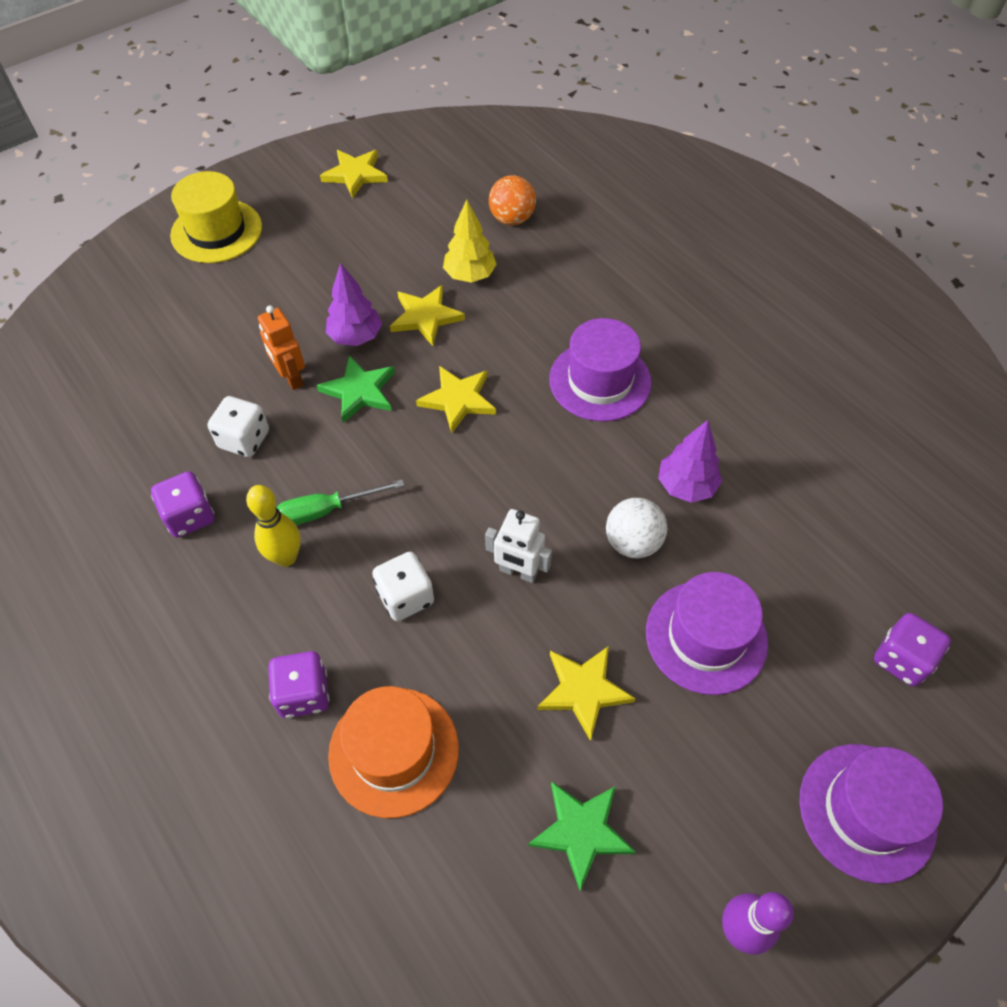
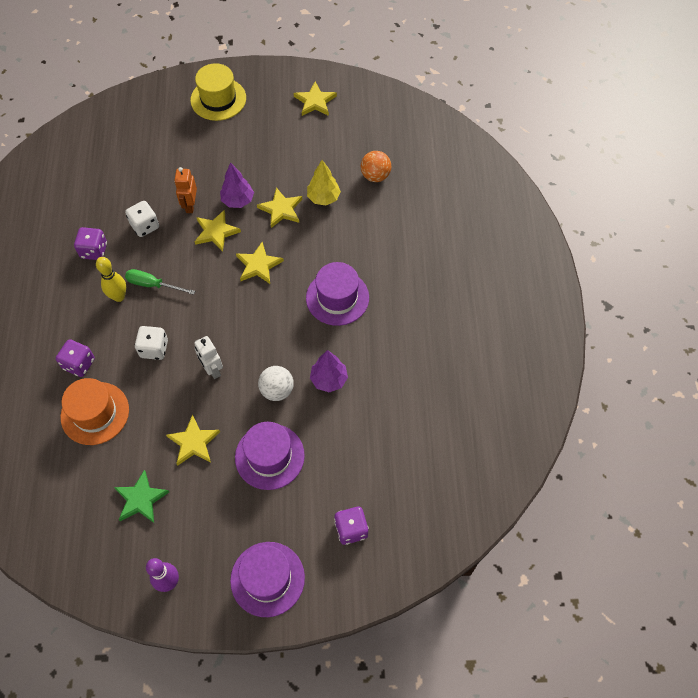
camera: 35 degrees right, 5 degrees up
(359, 391) = (216, 232): green star -> yellow star

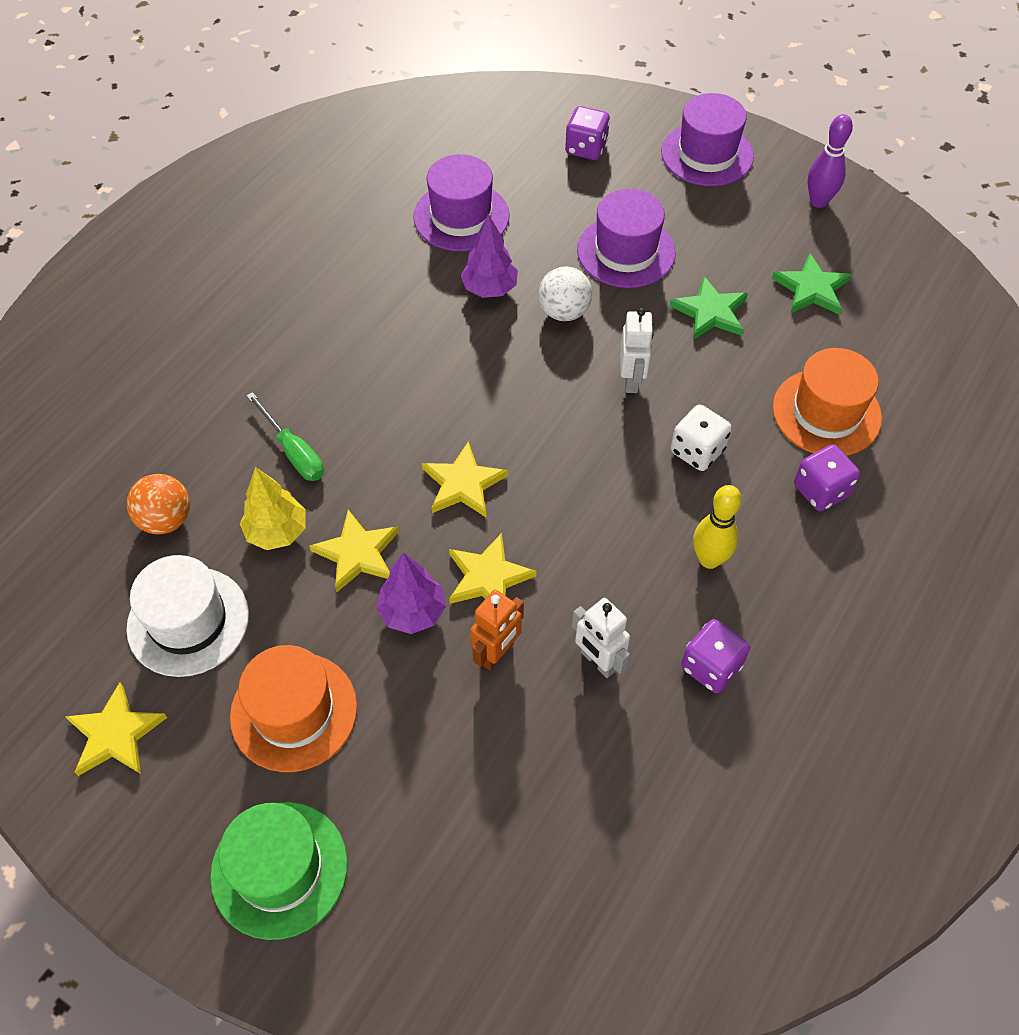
camera: 145 degrees left, 5 degrees down
(145, 226) = (598, 661): white dice -> white robot
(153, 285) = (644, 547): green screwdriver -> green screwdriver (293, 451)
(193, 442) = (710, 312): yellow star -> green star
(218, 99) = (279, 869): yellow hat -> green hat
(255, 143) = (294, 711): none -> orange hat
(326, 147) = (188, 621): none -> white hat
(337, 298) = (392, 375): purple hat -> purple hat (461, 216)

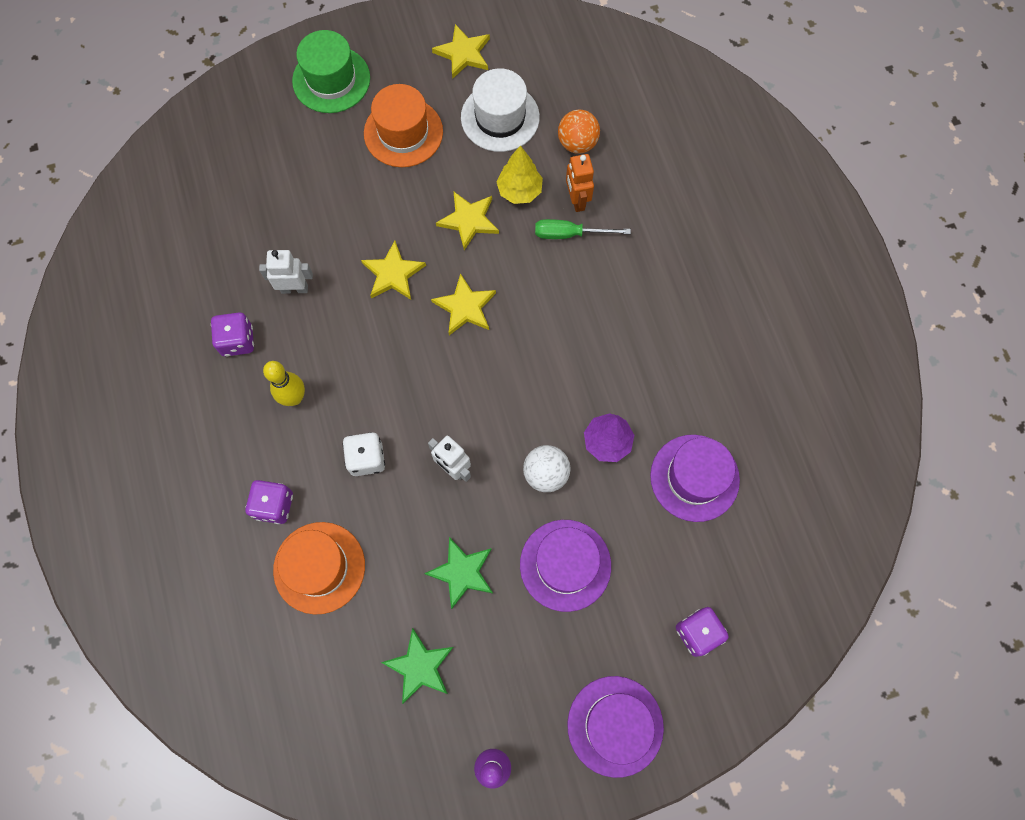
camera: 130 degrees right, 15 degrees up
(412, 612) = (407, 222): purple tree -> none
(497, 653) = (345, 244): orange robot -> orange robot (576, 200)

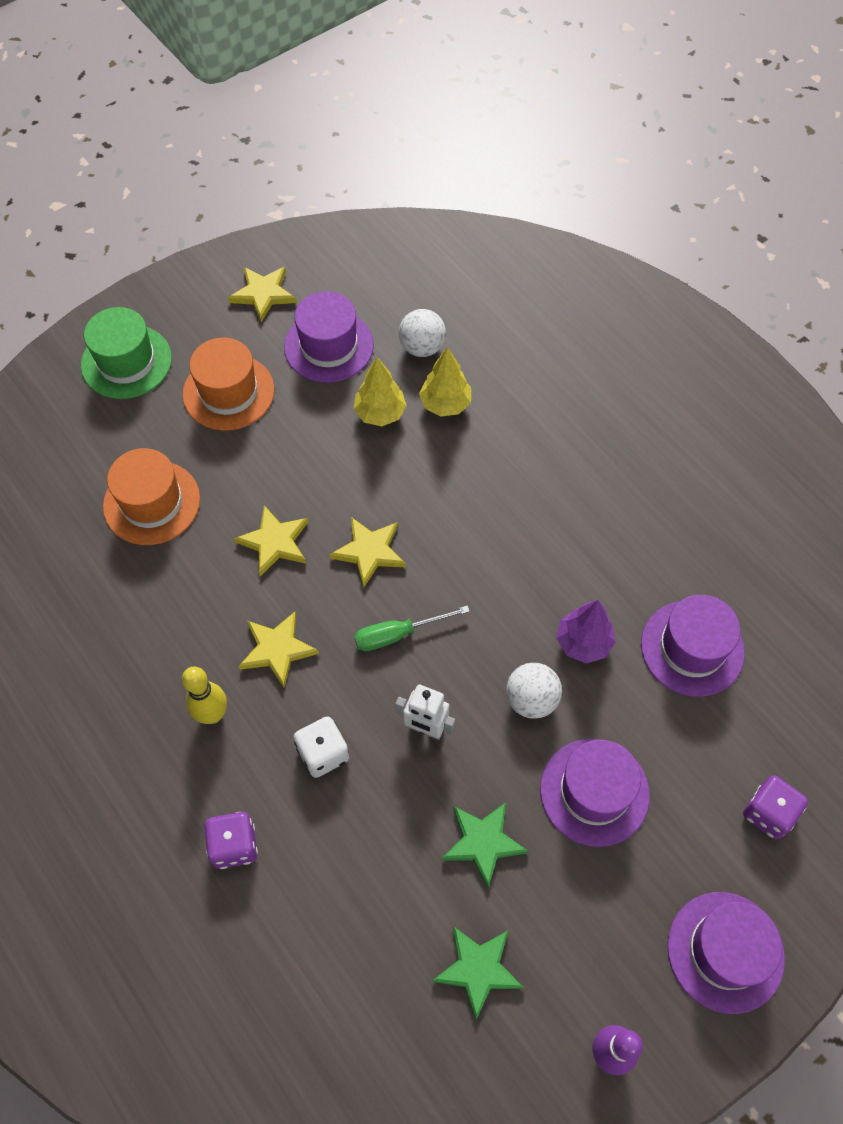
camera: 20 degrees left, 10 degrees down
(237, 341) = (121, 673): purple dice -> none
(294, 288) = (167, 594): white robot -> none
(319, 567) = (315, 898): orange hat -> orange hat (152, 503)
(469, 220) = (337, 460): yellow star -> yellow star (277, 649)
(500, 117) = (328, 346): white hat -> purple hat
(570, 234) = (452, 440): green screwdriver -> green screwdriver (398, 634)
(576, 200) = (445, 404): orange robot -> yellow tree
(577, 143) = (422, 347): orange ball -> white ball

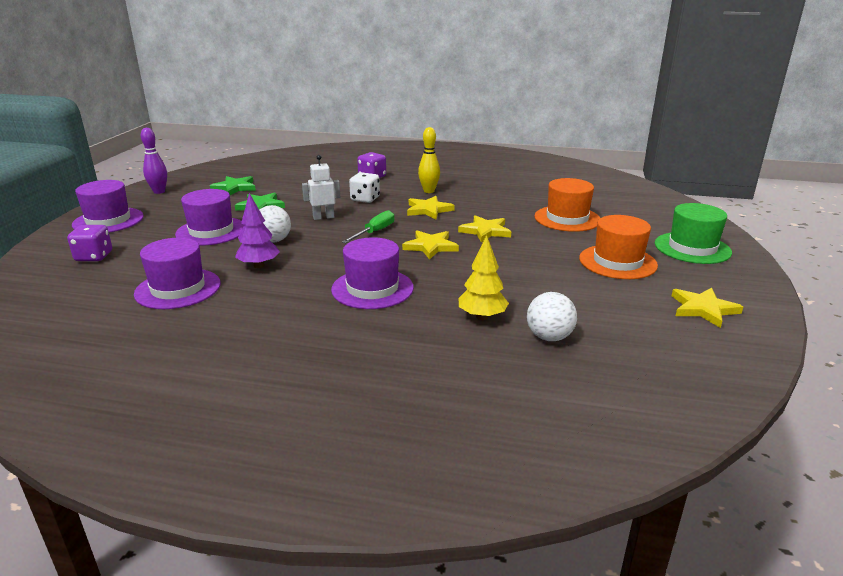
camera: 140 degrees right, 35 degrees down
(328, 346) = (609, 306): purple hat -> purple hat (372, 288)
(380, 413) = (516, 293): yellow tree -> none

